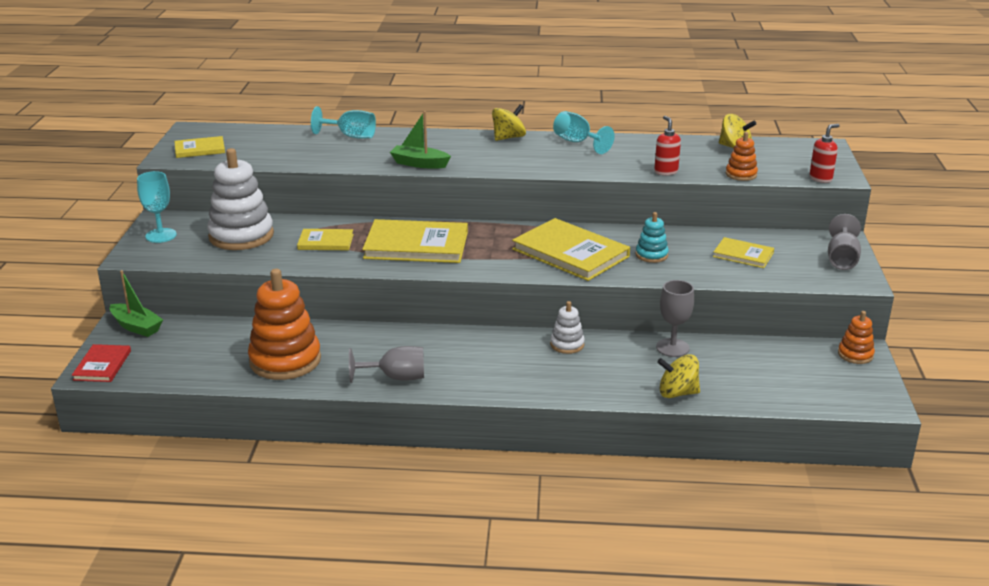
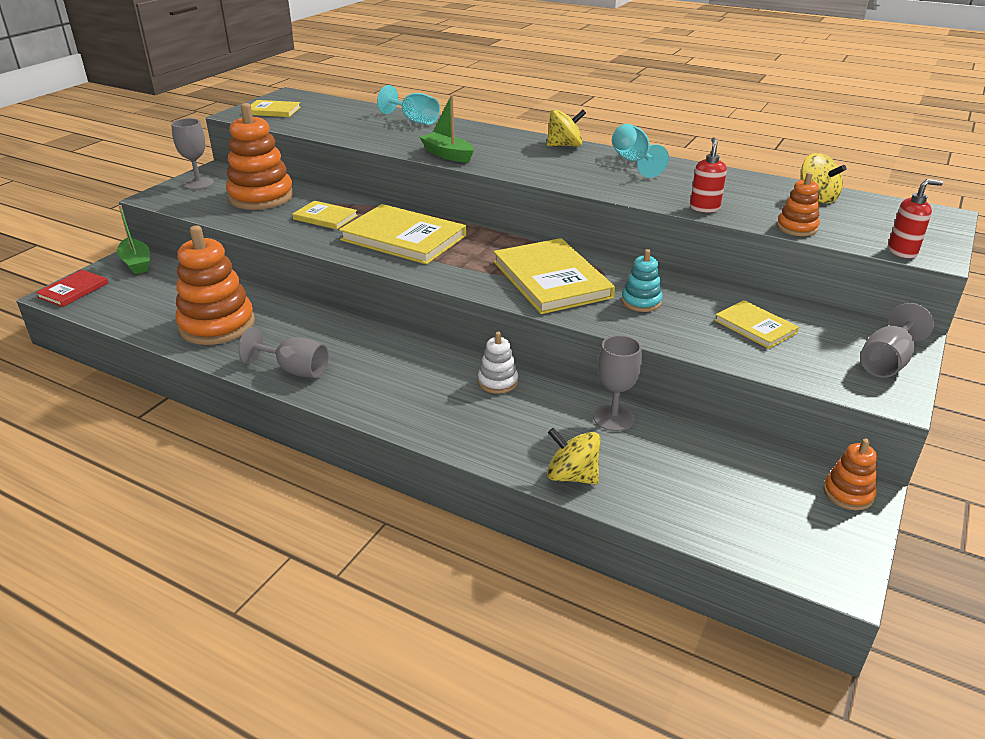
camera: 25 degrees right, 5 degrees up
(161, 235) = (198, 184): turquoise goblet -> grey goblet
(241, 236) = (261, 197): white stacking toy -> orange stacking toy

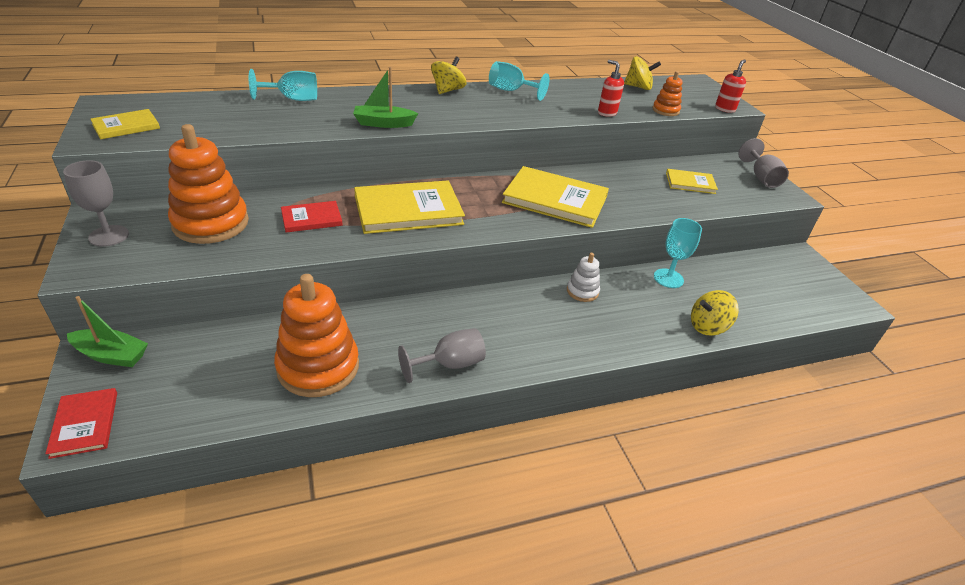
camera: 50 degrees left, 5 degrees up
(325, 217) = (311, 218): yellow book -> red book
(613, 418) = (668, 278): grey goblet -> turquoise goblet
(641, 302) = (622, 193): turquoise stacking toy -> none
(848, 493) = (800, 260): orange stacking toy -> none

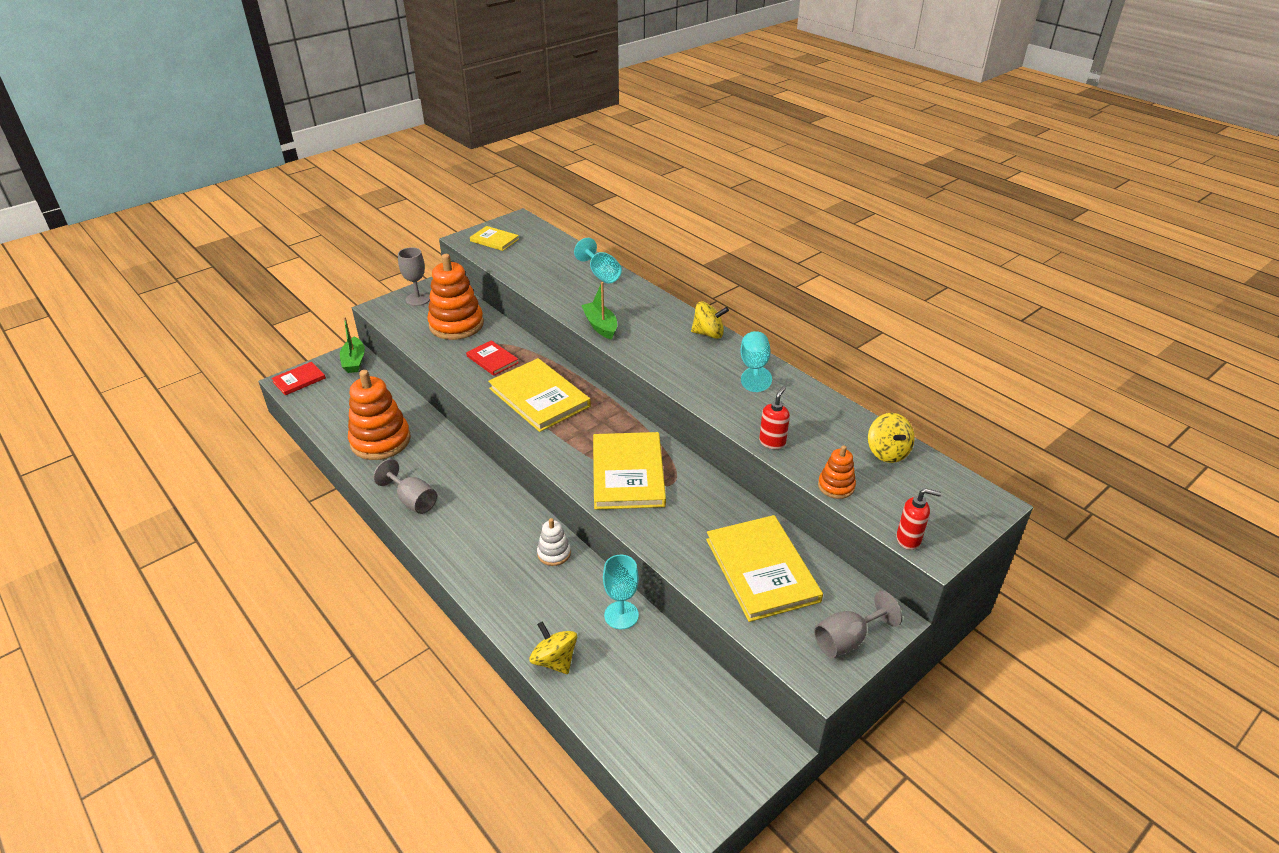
camera: 70 degrees right, 0 degrees up
(690, 183) = (762, 570): yellow book -> yellow book, size x1.87

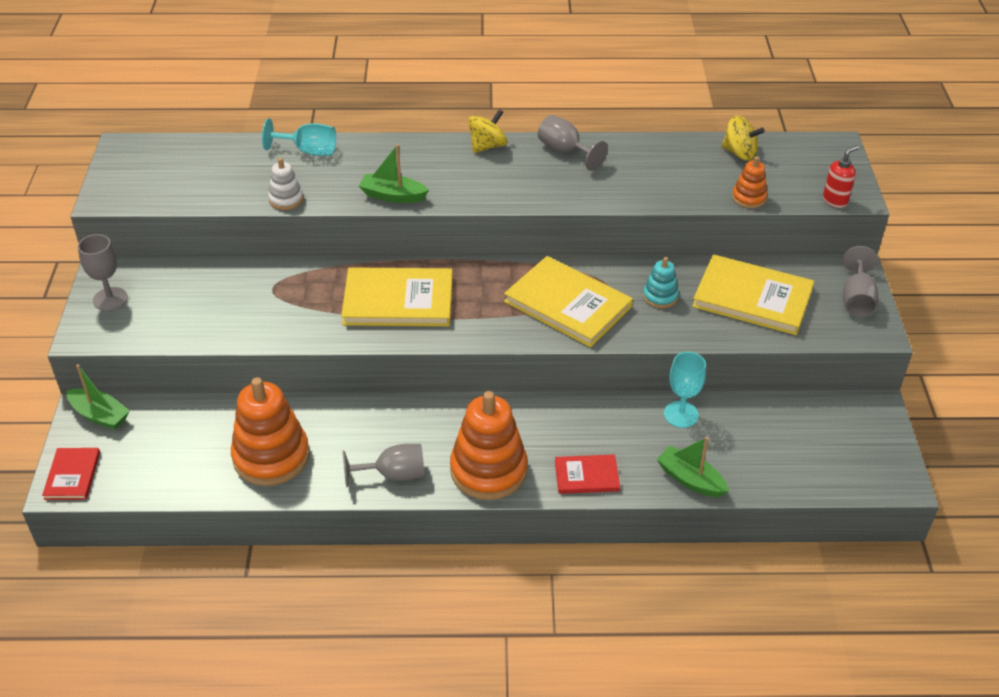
camera: 50 degrees left, 5 degrees up
(456, 325) = (201, 295): orange stacking toy -> orange stacking toy (488, 470)
(492, 359) = (297, 300): red book -> red book (586, 476)
(494, 240) = (138, 181): yellow book -> none
(554, 553) = (570, 416): white stacking toy -> white stacking toy (286, 199)
(554, 660) = (690, 479): yellow spinning top -> green boat
(696, 516) = (660, 296): none -> turquoise stacking toy
(754, 368) = (565, 151): turquoise goblet -> grey goblet
(772, 442) = (667, 197): red soap dispenser -> none

